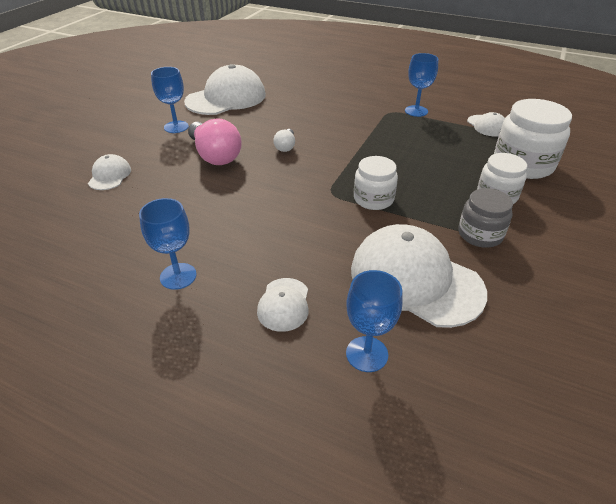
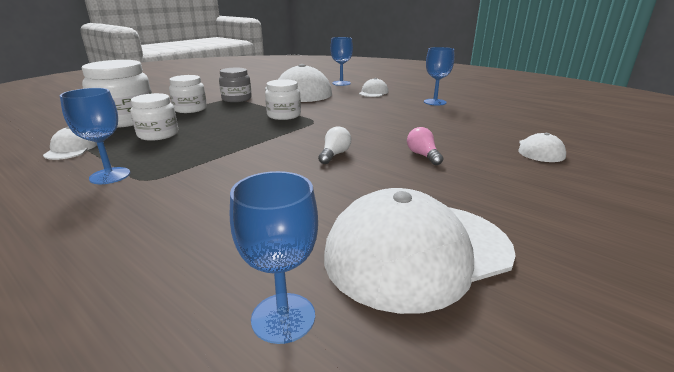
camera: 165 degrees left, 15 degrees down
(176, 127) = (496, 198): blue goblet -> blue goblet (283, 317)
(215, 155) = (423, 155): pink light bulb -> pink light bulb, size x0.50
(453, 149) = (158, 134): none -> white jar

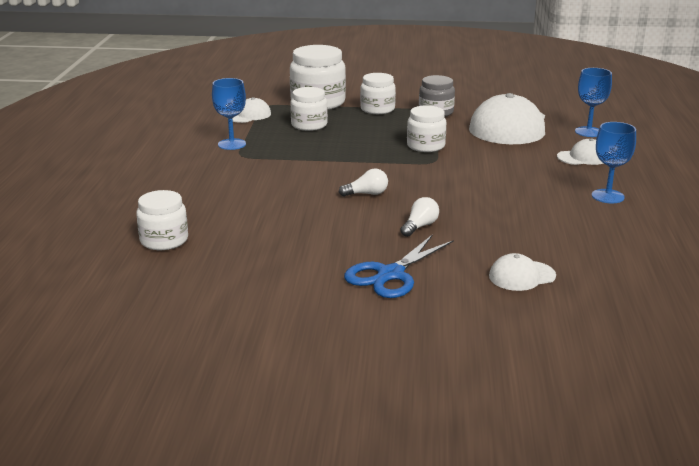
camera: 55 degrees right, 0 degrees up
(283, 317) = (164, 240): blue goblet -> white jar
(417, 252) = (257, 258): white cap -> none
(423, 155) = (419, 226): pink light bulb -> white light bulb
(511, 193) = (390, 274): none -> blue scissors

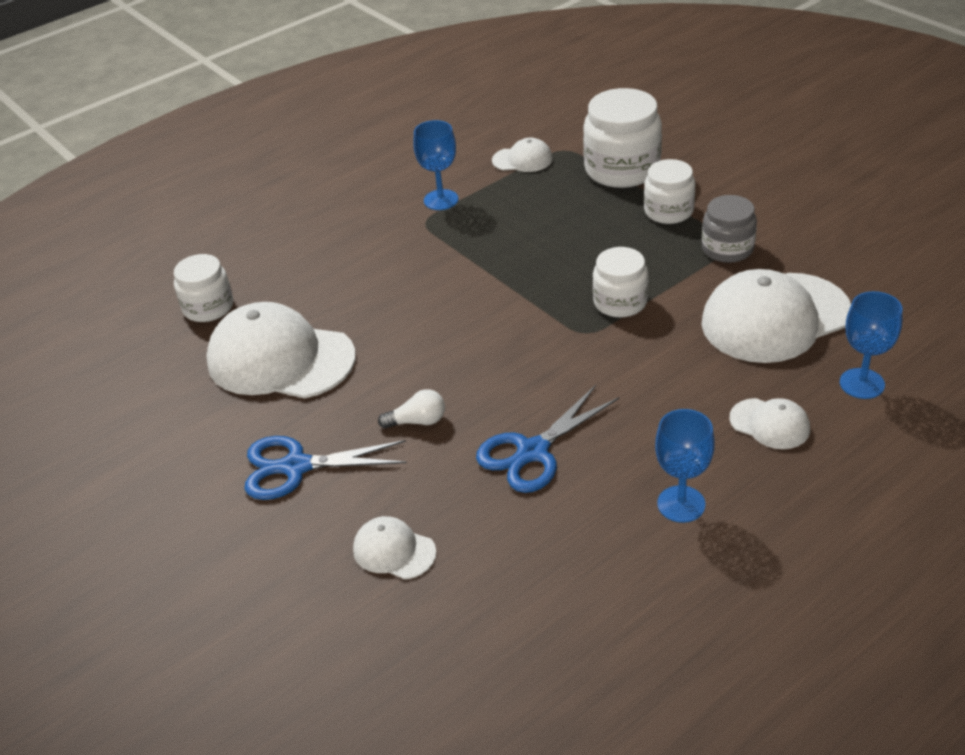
camera: 50 degrees right, 15 degrees up
(274, 240) = (280, 359): none -> white cap
(309, 125) = (555, 204): white jar -> none
(366, 194) = (445, 344): white light bulb -> none
(505, 210) = (532, 452): none -> blue scissors

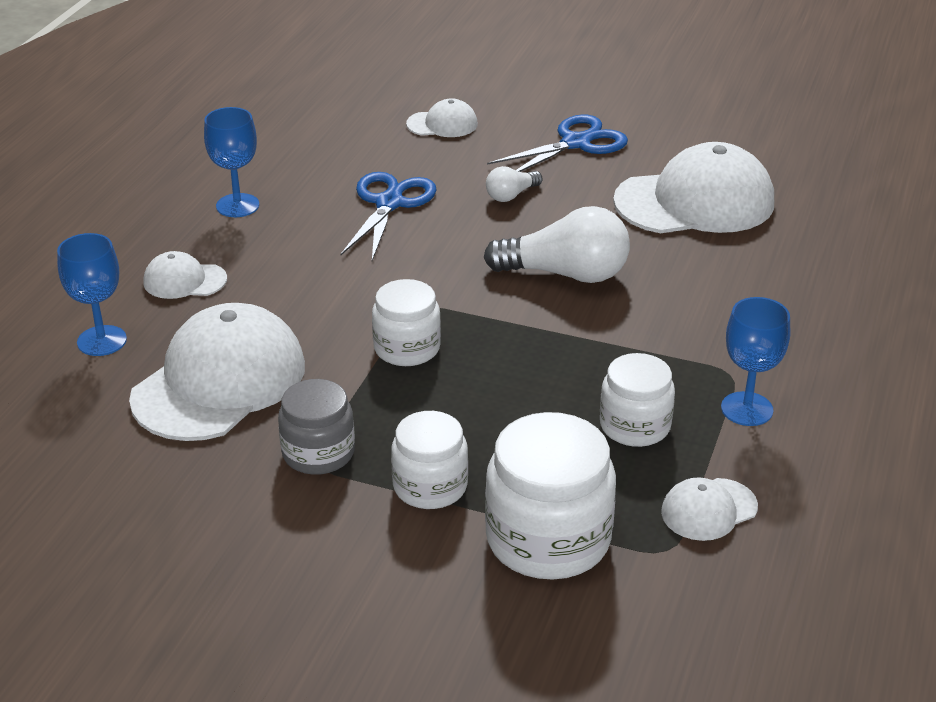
camera: 145 degrees right, 5 degrees down
(208, 307) = (831, 220): white jar -> white jar (635, 426)
(452, 326) = (565, 274): none -> white light bulb

